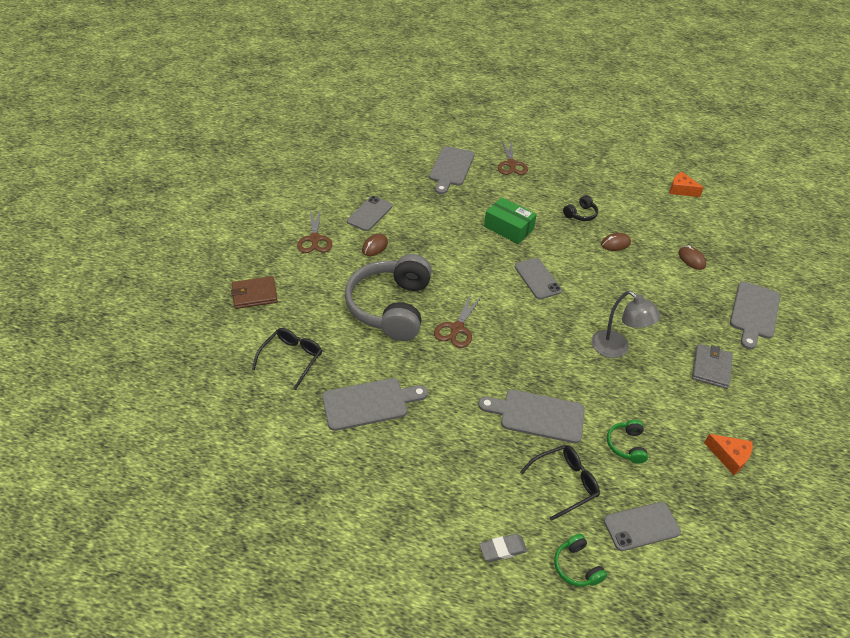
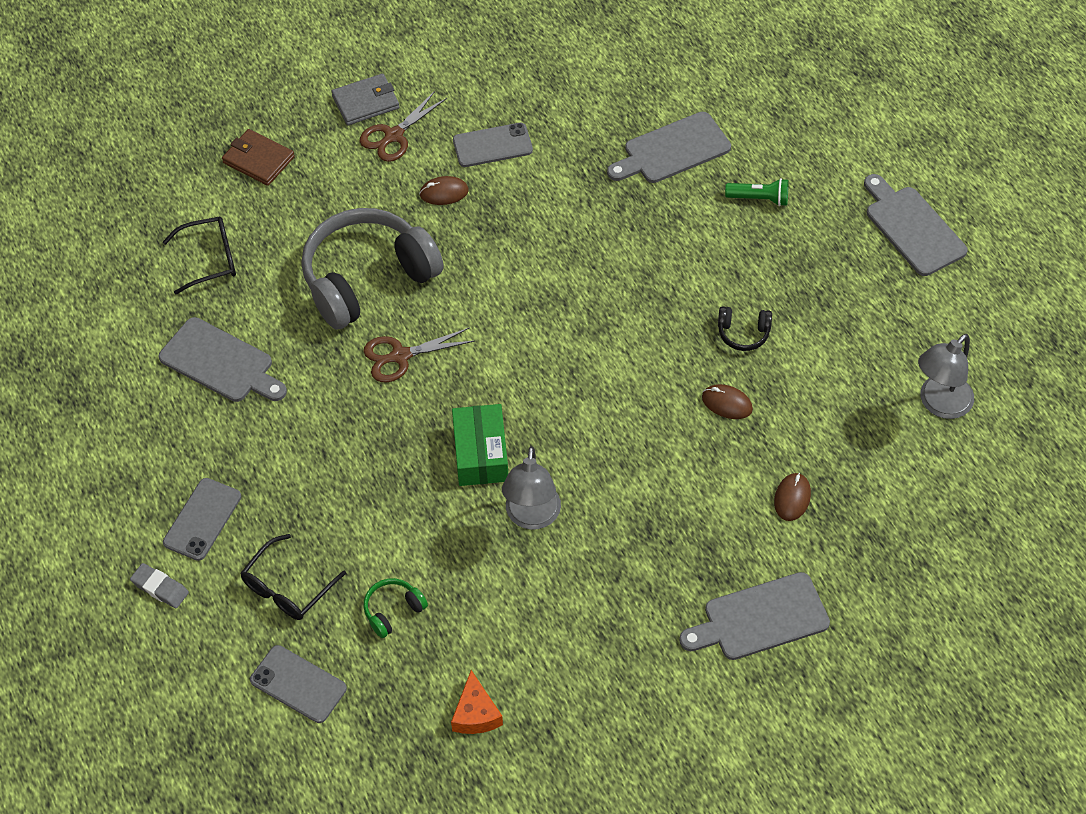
camera: 50 degrees right, 10 degrees up
(508, 228) = (625, 283): green box -> green box (480, 453)
(511, 164) = (759, 199): brown scissors -> green flashlight
(537, 279) = (566, 370): grey phone -> grey phone (202, 519)
(537, 415) = (352, 508): grey cutting board -> grey cutting board (912, 228)
(565, 483) = (287, 588): black glasses -> black glasses turned 105 degrees clockwise
(577, 566) = (198, 658): green headphones -> none
(681, 190) = (939, 404): orange cheese -> grey lamp
(711, 367) = (603, 624): grey wallet -> grey wallet (366, 102)

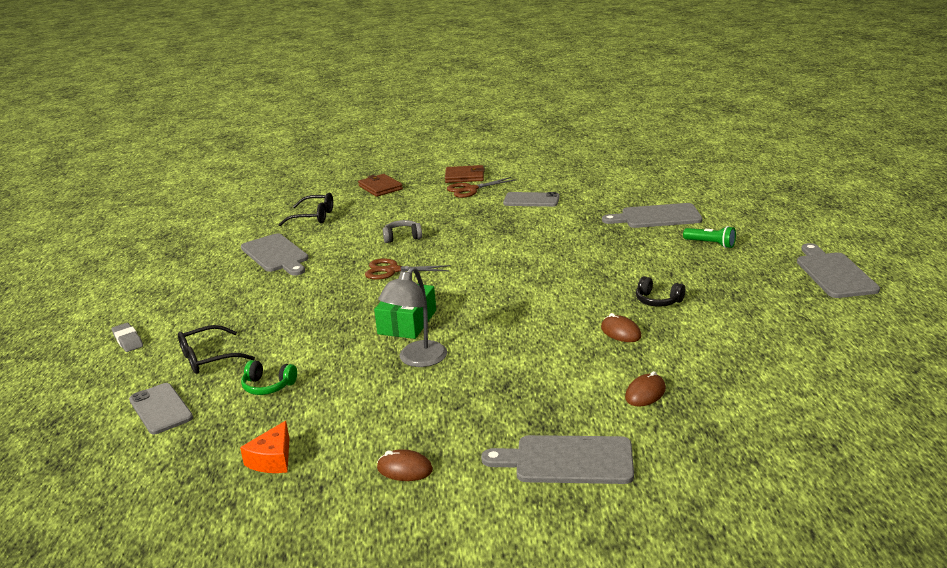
camera: 25 degrees right, 30 degrees down
(202, 519) = (190, 316): grey phone -> none
(366, 102) = (464, 176): grey wallet -> brown wallet
(368, 279) = (402, 237): grey headphones -> grey headphones, size x0.41
(393, 611) = (268, 386): green headphones -> green headphones turned 150 degrees counterclockwise
(444, 192) = (483, 213): brown mouse -> brown mouse (404, 469)
(939, 404) = (817, 366): grey lamp -> none

